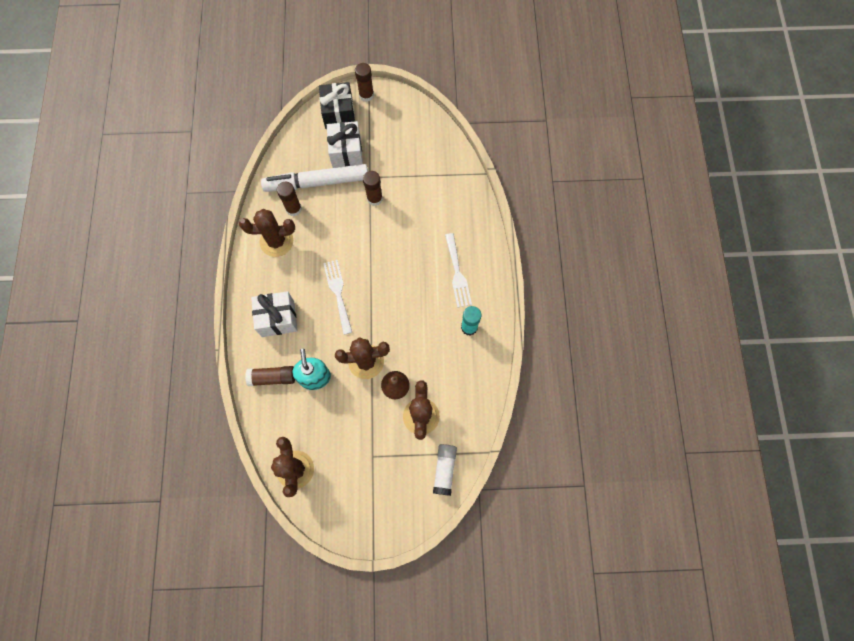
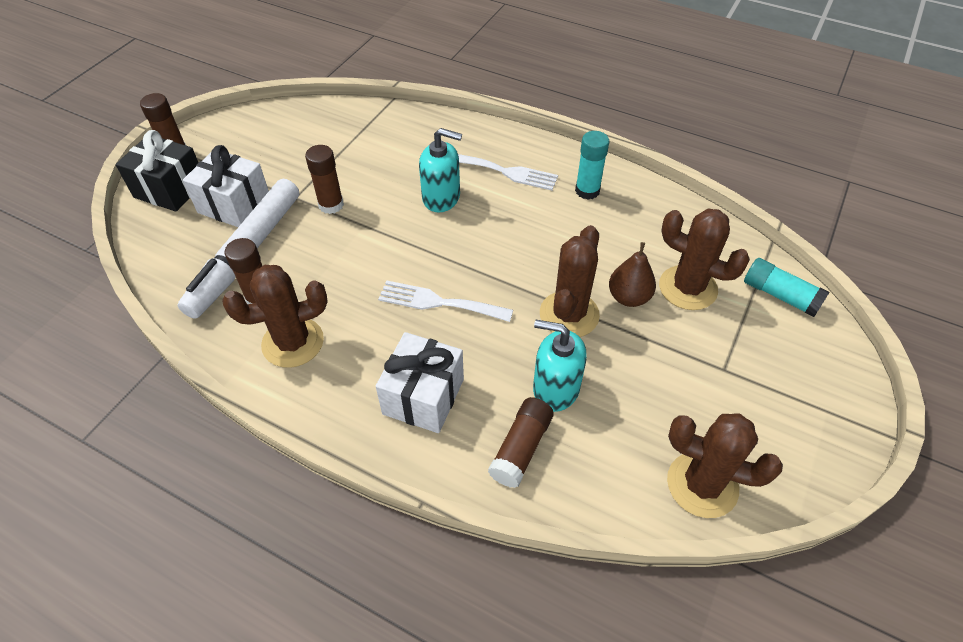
camera: 60 degrees left, 20 degrees down
(276, 241) = (293, 342): brown cactus -> brown cactus turned 45 degrees clockwise
(414, 251) = (441, 198): none -> turquoise soap dispenser
(444, 470) = (780, 295): white glue stick -> turquoise glue stick

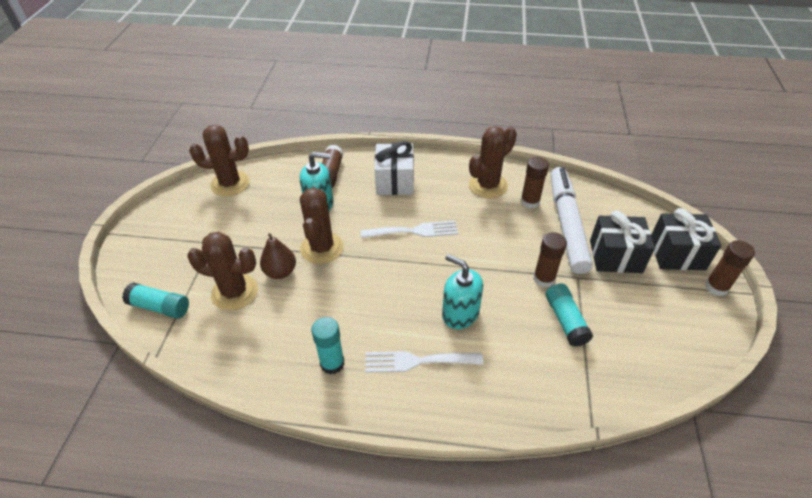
camera: 160 degrees right, 5 degrees down
(234, 205) = (615, 256): white gift -> black gift
(345, 165) = (565, 320): none -> turquoise glue stick
(441, 198) = (460, 313): turquoise soap dispenser -> turquoise soap dispenser turned 45 degrees clockwise

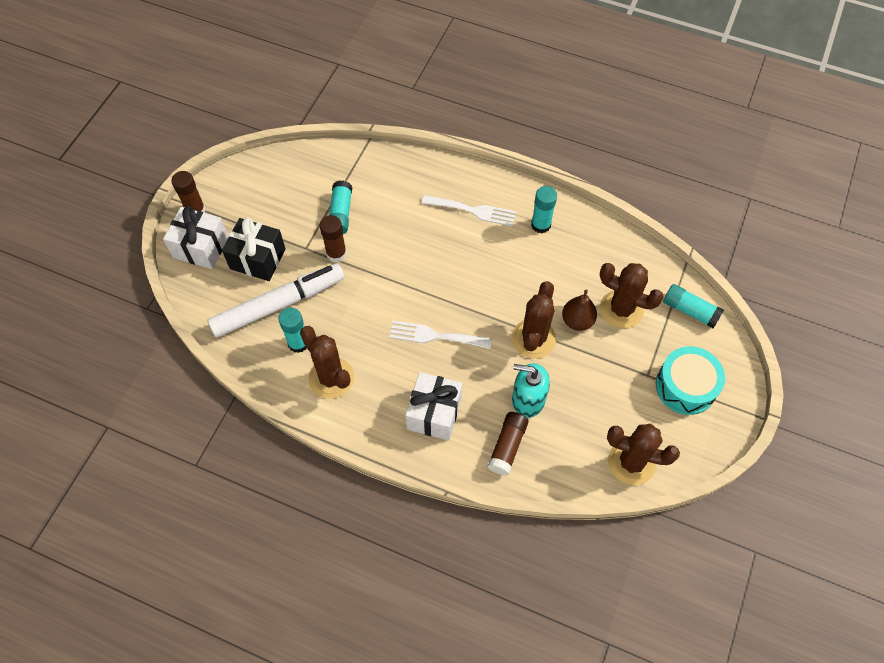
camera: 165 degrees left, 15 degrees up
(176, 241) = (685, 386): none -> turquoise drum
(460, 313) = (424, 240): turquoise soap dispenser -> none
(488, 185) = (331, 378): brown cactus -> brown cactus turned 75 degrees clockwise
(530, 202) = (298, 343): brown glue stick -> turquoise glue stick
(567, 224) = (278, 305): white marker -> white marker turned 135 degrees counterclockwise
(677, 254) = (201, 247): black gift -> white gift

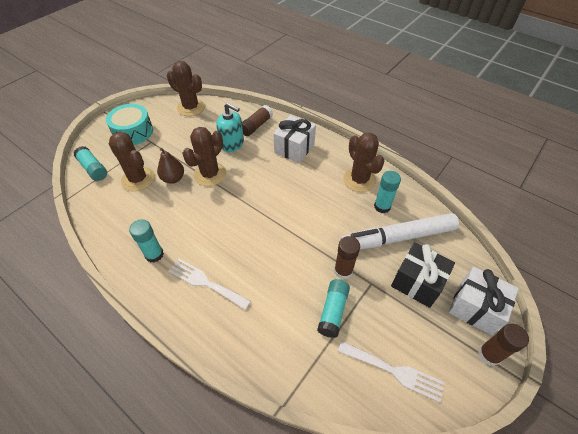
camera: 165 degrees left, 10 degrees down
(435, 336) = (278, 190): white fork -> white fork (394, 371)

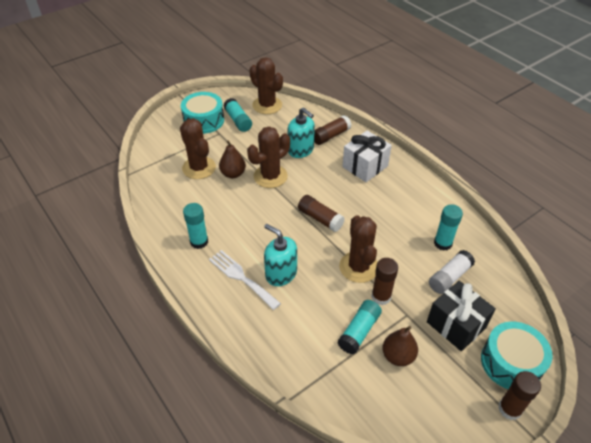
camera: 15 degrees right, 5 degrees down
(93, 169) = (158, 150): turquoise glue stick -> turquoise glue stick (238, 121)
(243, 269) = (281, 273): none -> turquoise soap dispenser
(267, 206) = (320, 218): none -> brown glue stick
(359, 180) = (426, 212): brown cactus -> brown cactus (358, 267)
(375, 327) = (398, 356): none -> brown pear
(394, 371) = (404, 399): white fork -> none
(397, 237) = (449, 277): white marker -> white glue stick
(475, 308) = (511, 363): white gift -> turquoise drum

